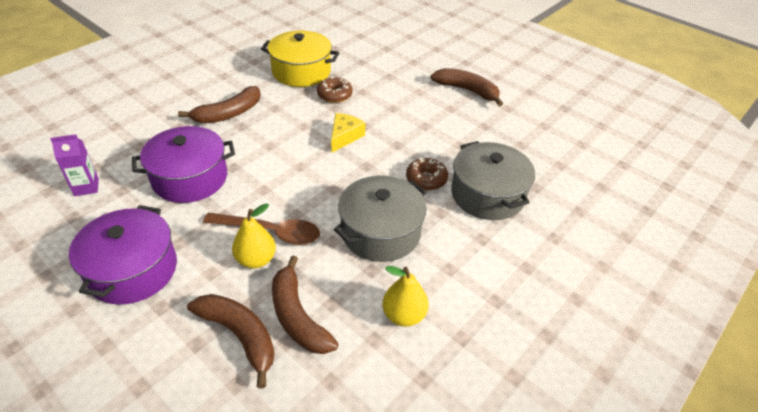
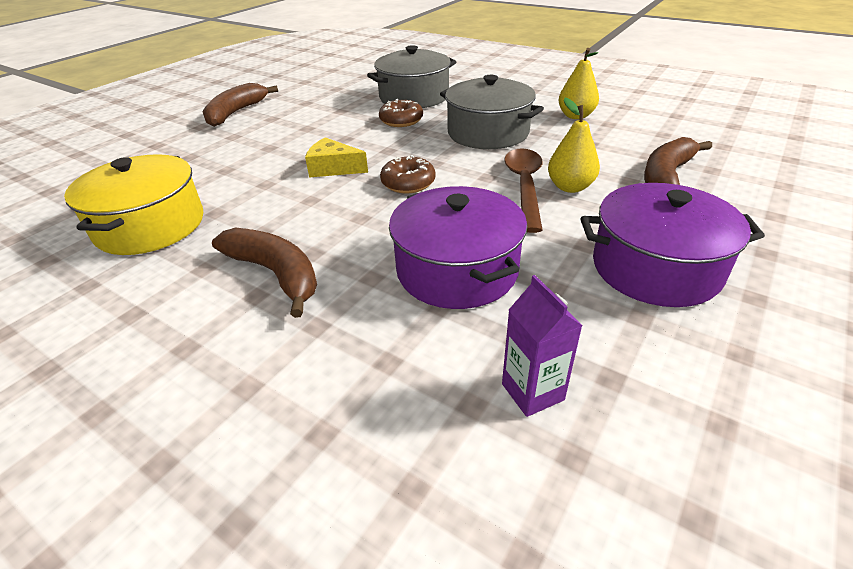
camera: 95 degrees left, 5 degrees down
(298, 316) = (618, 155): brown banana -> none
(334, 95) = (231, 188): brown donut -> brown donut (408, 183)

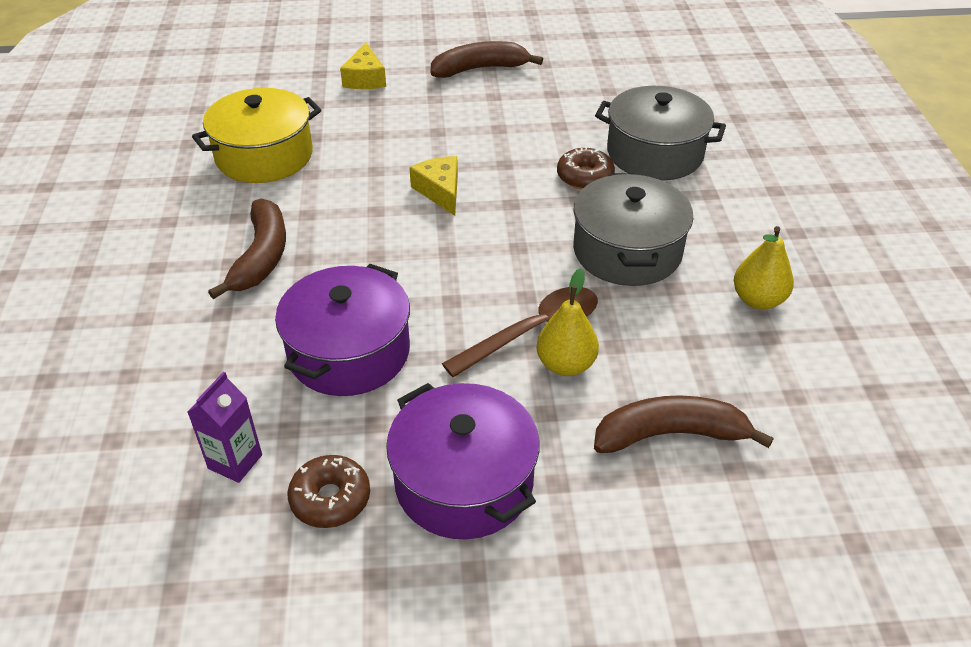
camera: 50 degrees right, 5 degrees up
(155, 151) = (365, 79): none -> yellow cheese
(408, 183) = (460, 251): brown donut -> brown donut (330, 499)

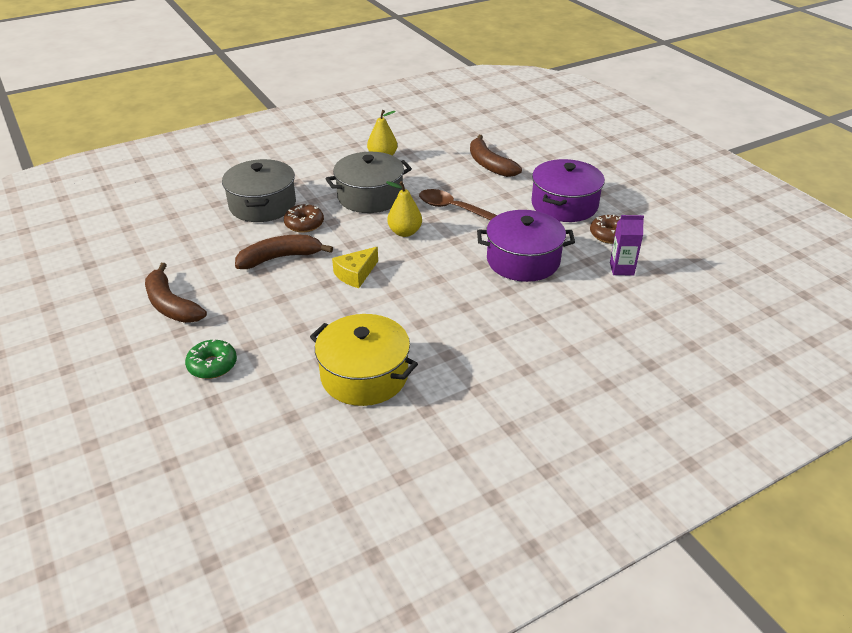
camera: 115 degrees left, 5 degrees down
(261, 257) = (477, 325): brown banana -> brown banana (280, 258)
(365, 79) = (212, 365): yellow cheese -> green donut
(565, 365) = (472, 196): yellow pear -> yellow pear (405, 232)

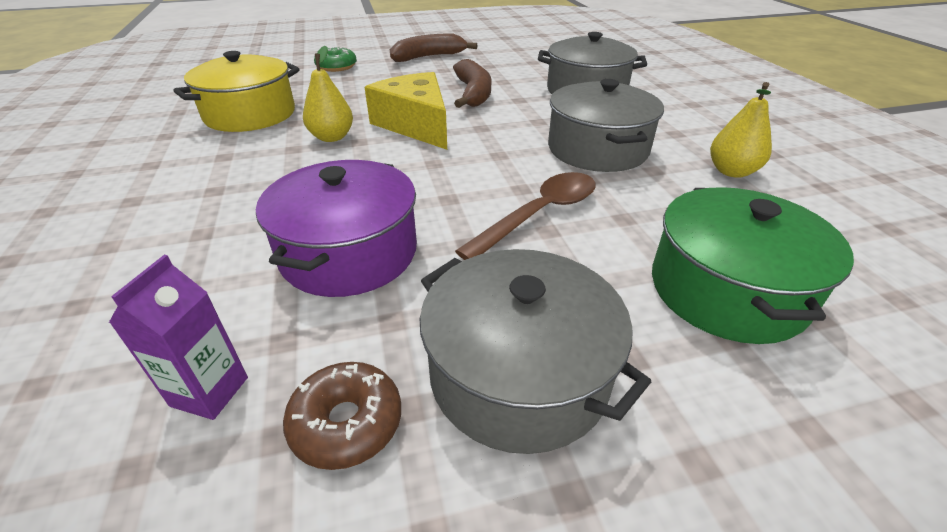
camera: 105 degrees right, 0 degrees up
(304, 224) = (537, 107): brown donut -> none
(355, 274) = (416, 124): yellow cheese -> yellow cheese, size x1.69
(405, 232) = (490, 162): yellow pear -> yellow pear (332, 137)
(489, 164) = (726, 290): brown banana -> green pot
(564, 205) = (518, 374): purple pot -> grey pot

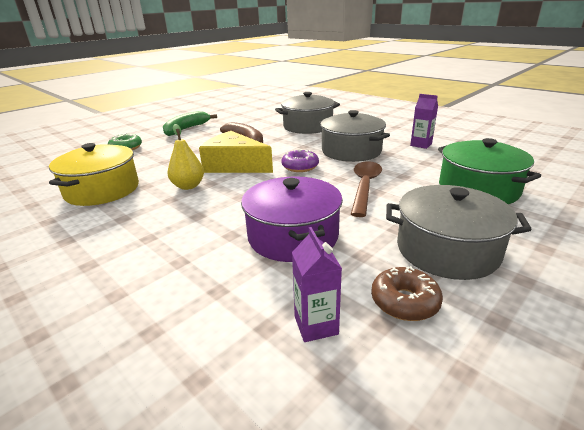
camera: 30 degrees left, 10 degrees down
(428, 57) = (186, 129): brown banana -> green banana
(492, 152) = (300, 167): none -> purple donut
(731, 171) = (421, 144): yellow pear -> purple carton

